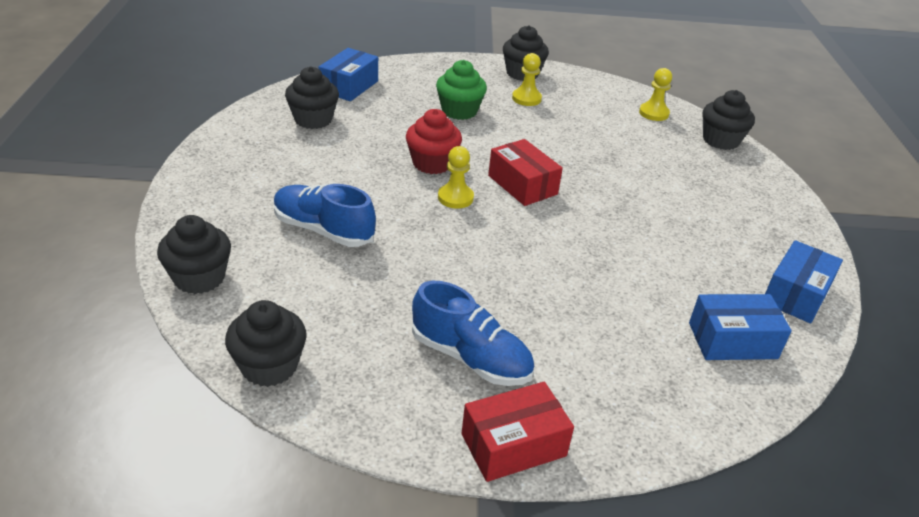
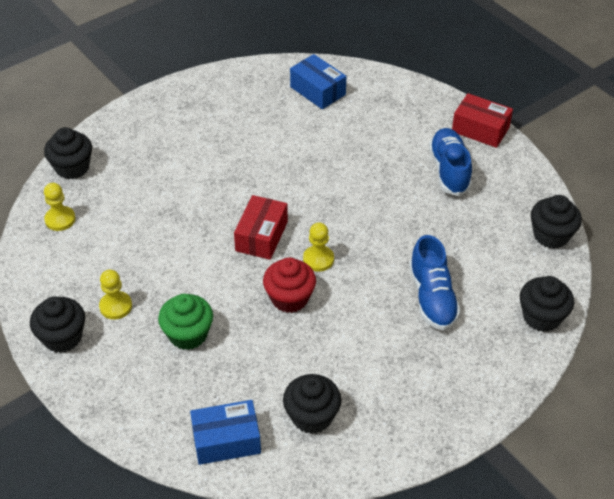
camera: 125 degrees left, 10 degrees up
(796, 294) = (246, 81): blue box -> none

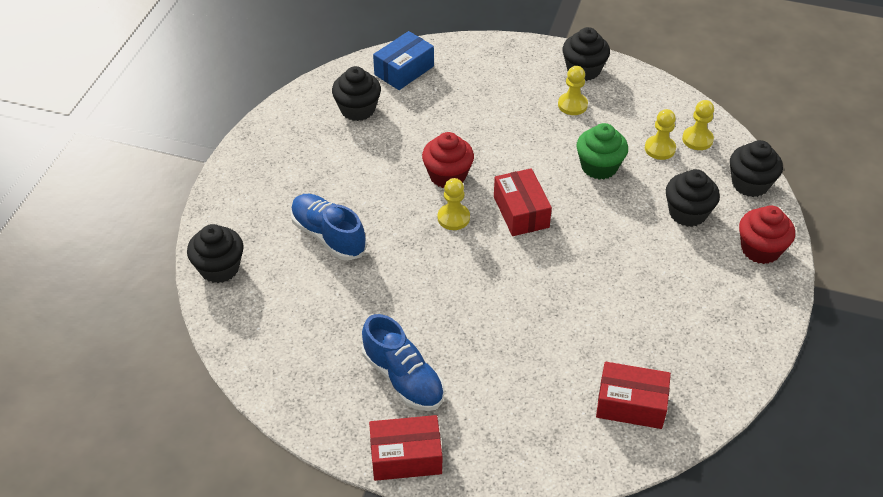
camera: 145 degrees right, 0 degrees up
(98, 228) = (660, 149): none -> yellow pawn
(128, 126) = (760, 249): none -> red cupcake
(188, 334) = (498, 114): green cupcake -> green cupcake (599, 167)
(318, 91) = (631, 404): blue box -> red box
(551, 235) = (250, 357): black cupcake -> black cupcake (687, 213)

